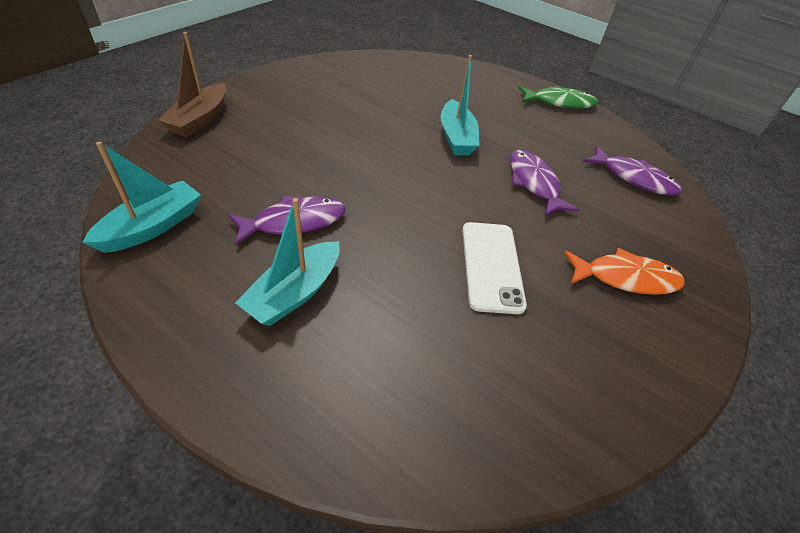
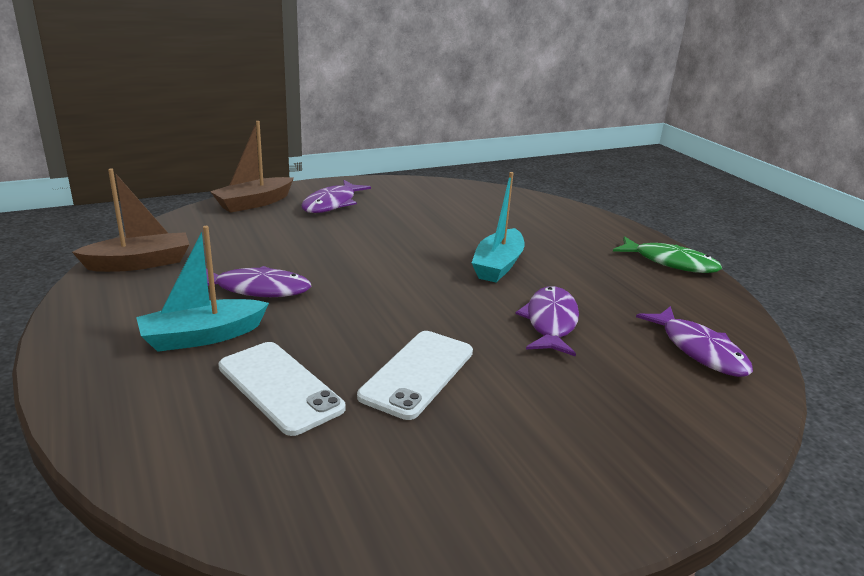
camera: 30 degrees right, 20 degrees down
(153, 226) = (139, 263): turquoise boat -> brown boat
(273, 103) = (332, 204): none -> purple fish
(407, 321) = (280, 387): none -> white phone
(625, 278) = (576, 432): orange fish -> none

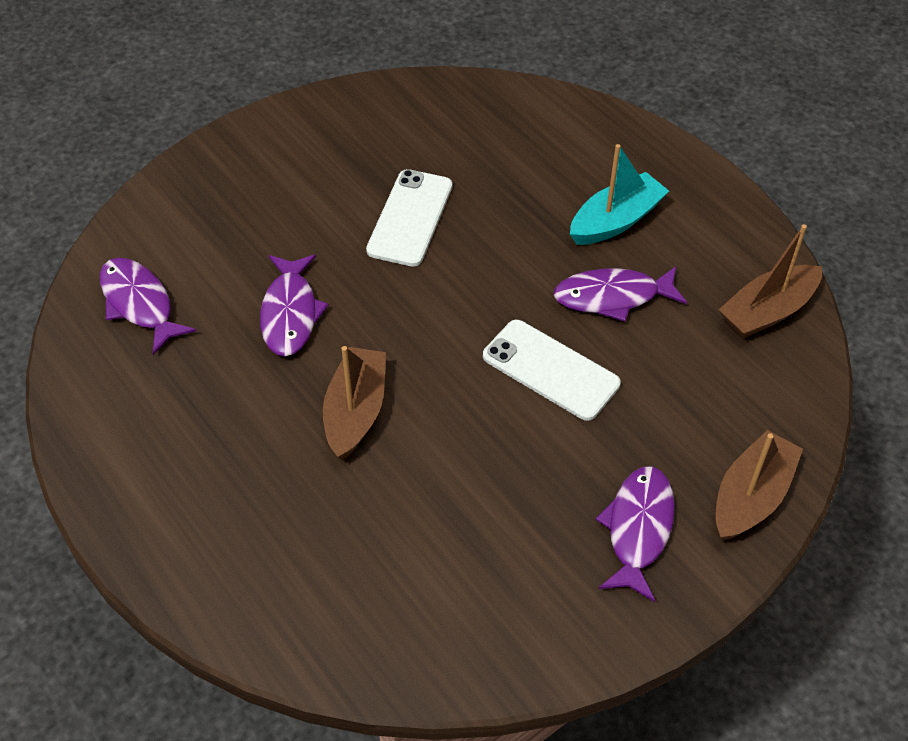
camera: 170 degrees right, 25 degrees up
(280, 387) = (516, 182): white phone -> white phone (550, 370)
(498, 265) = (355, 411): turquoise boat -> brown boat
(670, 262) = (116, 481): green fish -> none

